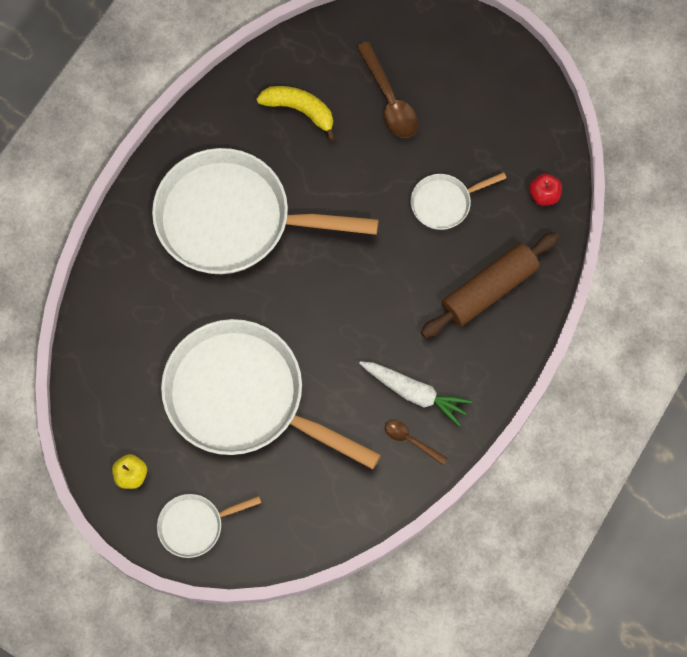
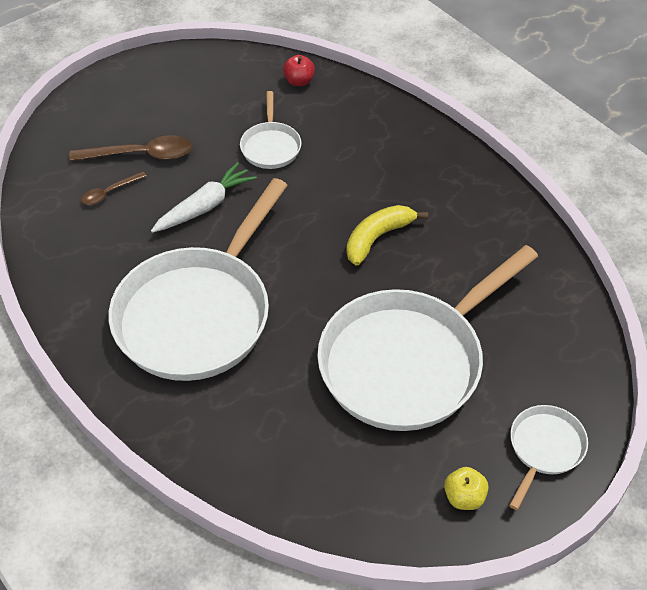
camera: 70 degrees left, 20 degrees down
(195, 525) = (544, 449): white pan -> white pan turned 150 degrees counterclockwise
(300, 110) = (108, 224): yellow banana -> yellow banana (377, 238)
(410, 440) = (504, 238): brown spoon -> brown spoon (109, 193)
(414, 393) = (456, 221): white carrot -> white carrot (205, 206)
(489, 289) = (373, 141): brown rolling pin -> none

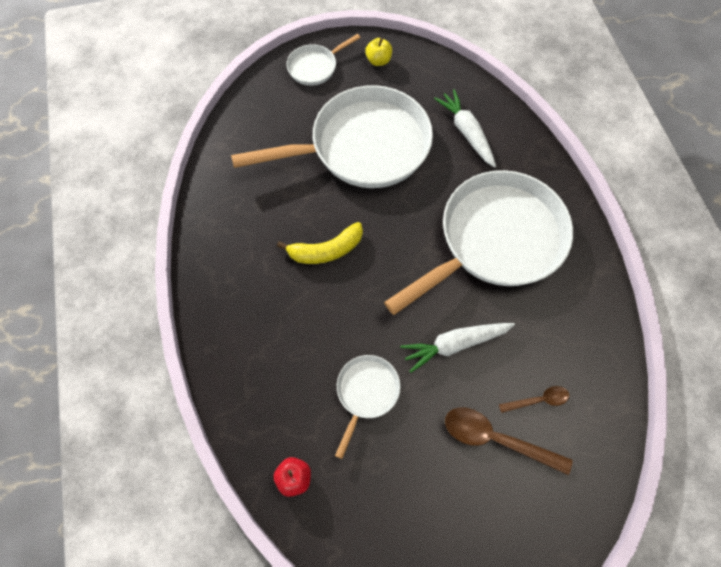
camera: 155 degrees left, 15 degrees up
(285, 433) = (466, 132): none -> white carrot

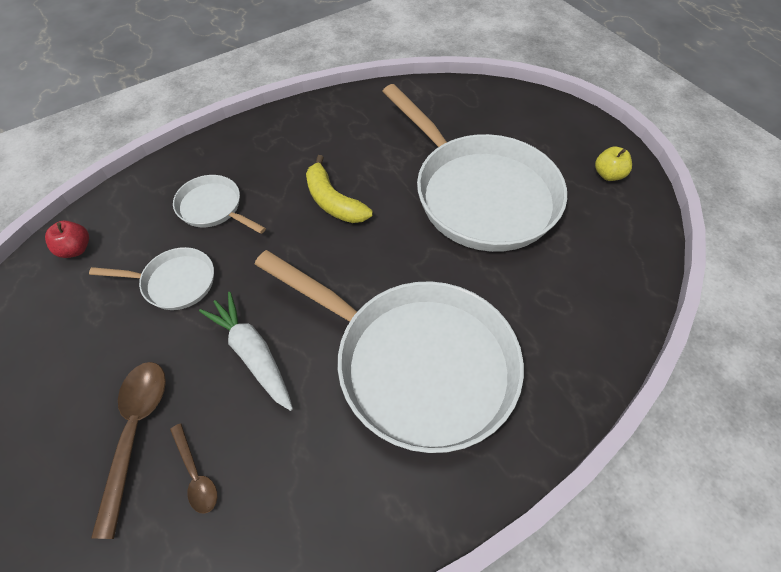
camera: 70 degrees right, 10 degrees down
(315, 67) = (559, 126): white pan -> white pan (213, 208)
(466, 132) = (563, 289): white carrot -> none

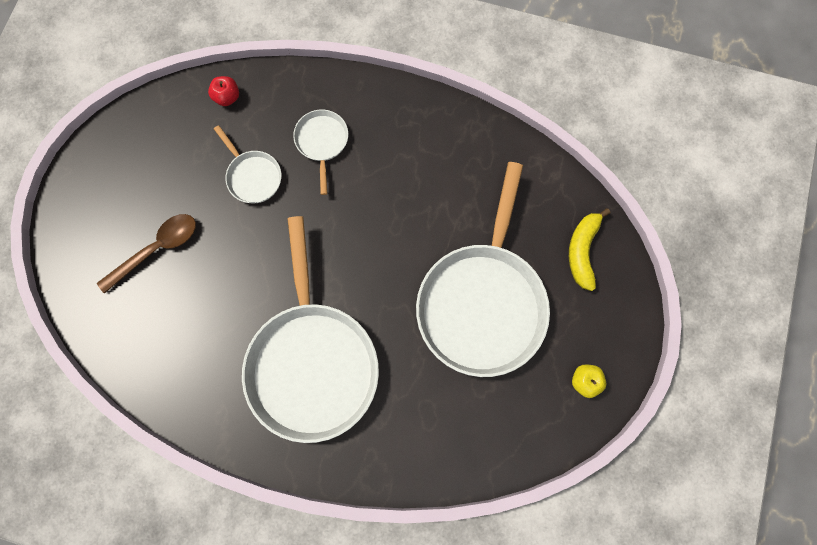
camera: 50 degrees right, 20 degrees up
(196, 475) = (161, 301): brown spoon -> none
(252, 354) = (245, 265): white carrot -> none
(333, 201) = (391, 211): yellow banana -> yellow banana (582, 251)

